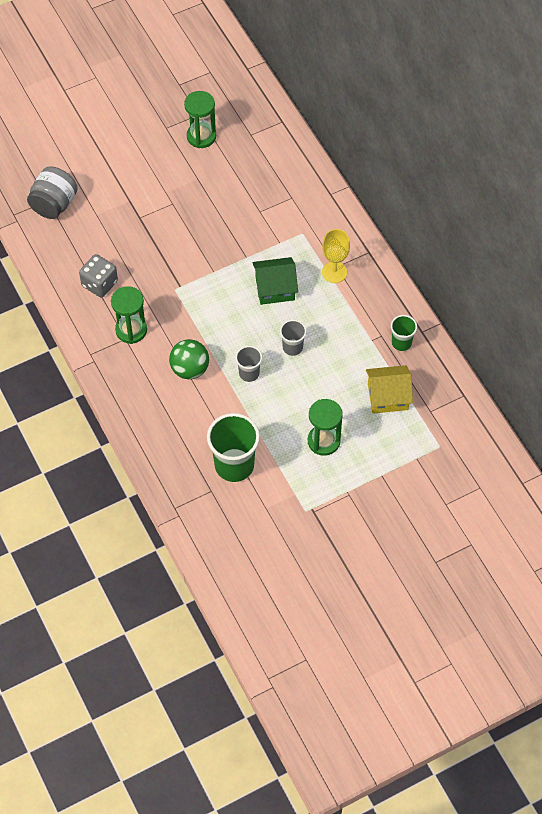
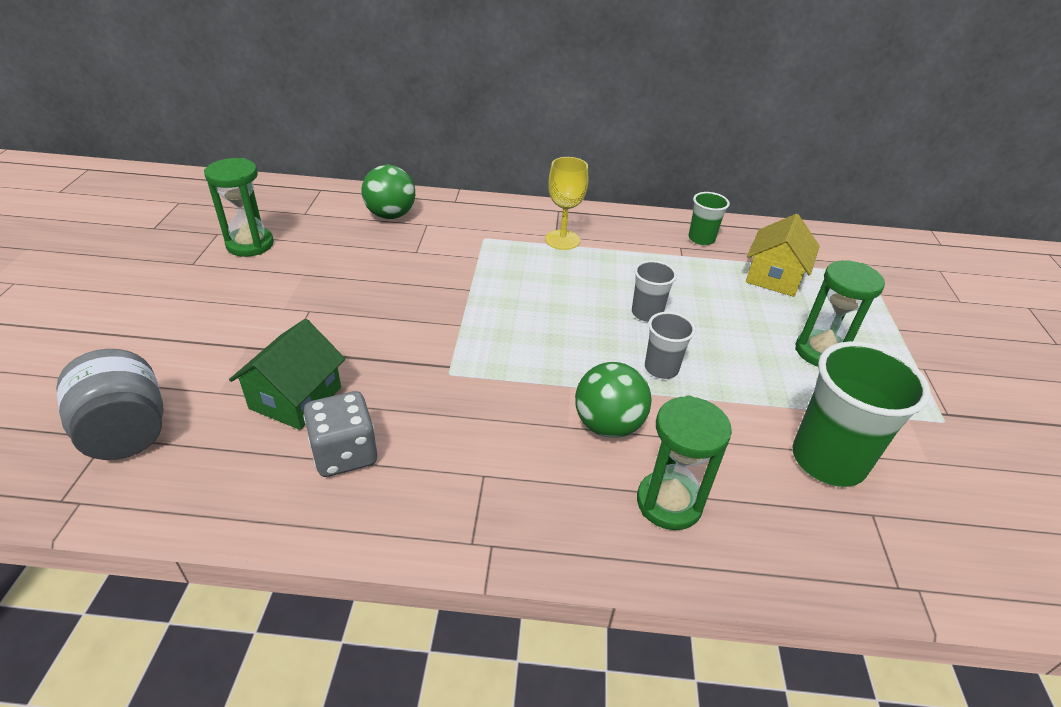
camera: 60 degrees left, 20 degrees down
(131, 330) = (474, 459): green hourglass -> green hourglass (669, 503)
(275, 288) = (541, 288): green house -> green house (296, 398)
(285, 174) = (390, 215): none -> green ball

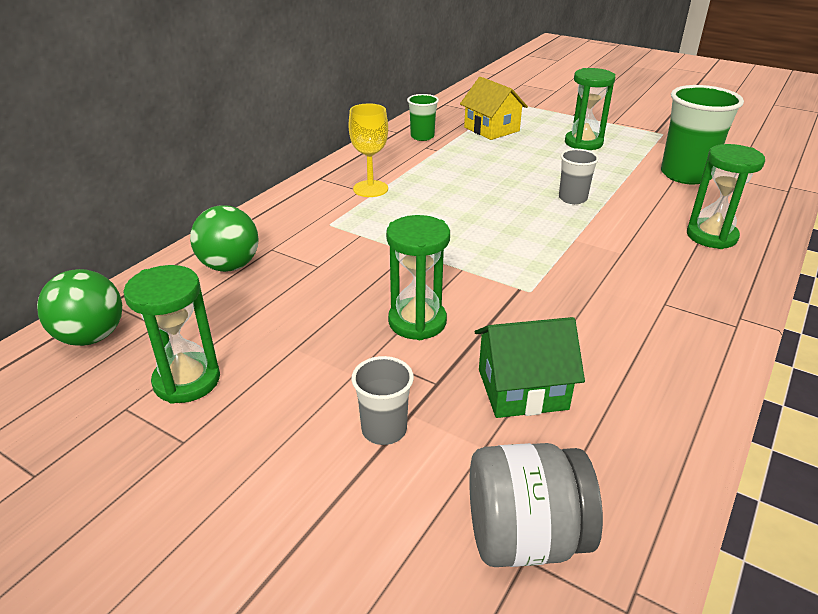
camera: 60 degrees left, 5 degrees down
(296, 398) = (522, 389): green house -> green house turned 60 degrees counterclockwise
(344, 453) = (616, 371): grey dice -> none
(364, 320) = (417, 322): none -> green hourglass
(608, 425) = (627, 236): green ball -> green ball (91, 337)
(646, 313) = (503, 184): grey cup -> grey cup (384, 430)

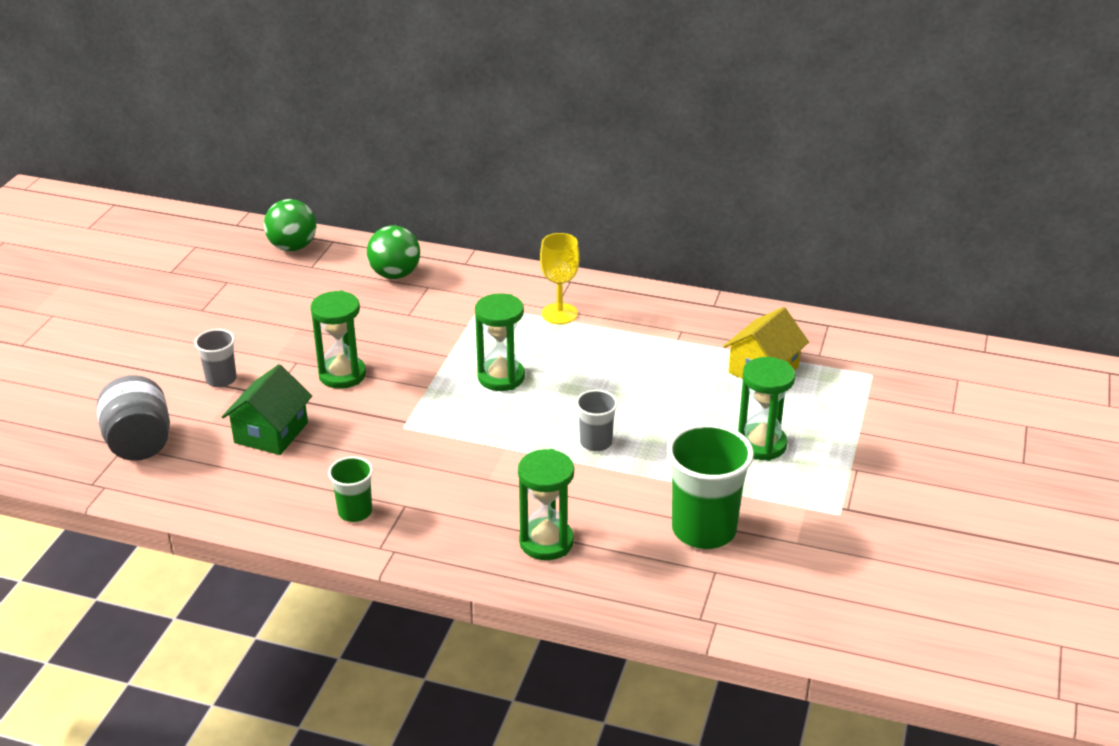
camera: 75 degrees right, 0 degrees up
(187, 381) = (255, 295): green hourglass -> green hourglass (501, 377)
(422, 137) = (709, 324): green cup -> green cup (355, 512)
(522, 389) = (271, 433): green house -> green house turned 45 degrees clockwise

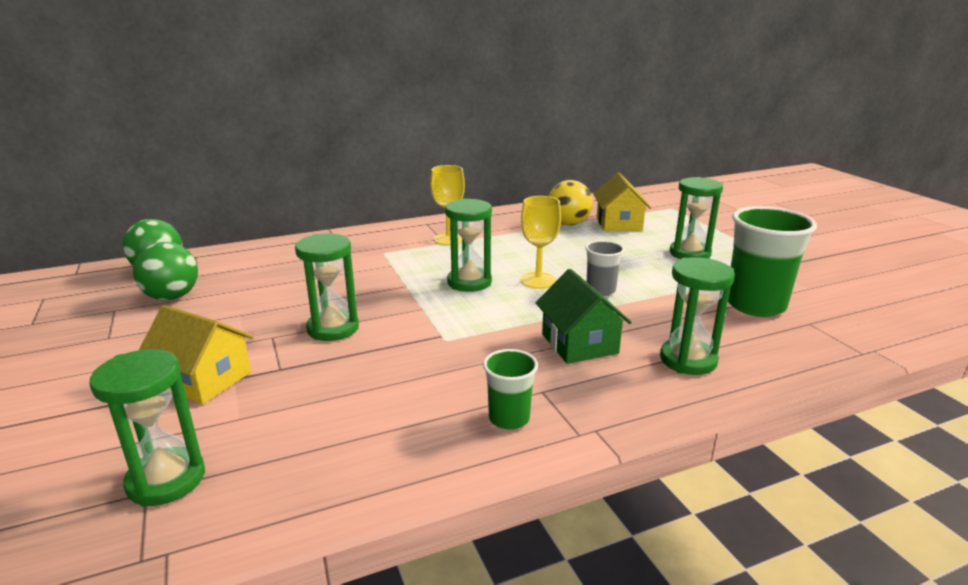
camera: 40 degrees left, 10 degrees down
(139, 444) = (166, 480): grey jar -> green hourglass
(221, 379) = (204, 379): grey cup -> yellow house
(271, 433) = (324, 397): green house -> green house (579, 344)
(395, 274) = (284, 258): green ball -> green ball (172, 297)
(561, 404) = (538, 280): none -> yellow goblet
(709, 345) = (568, 223): none -> yellow ball

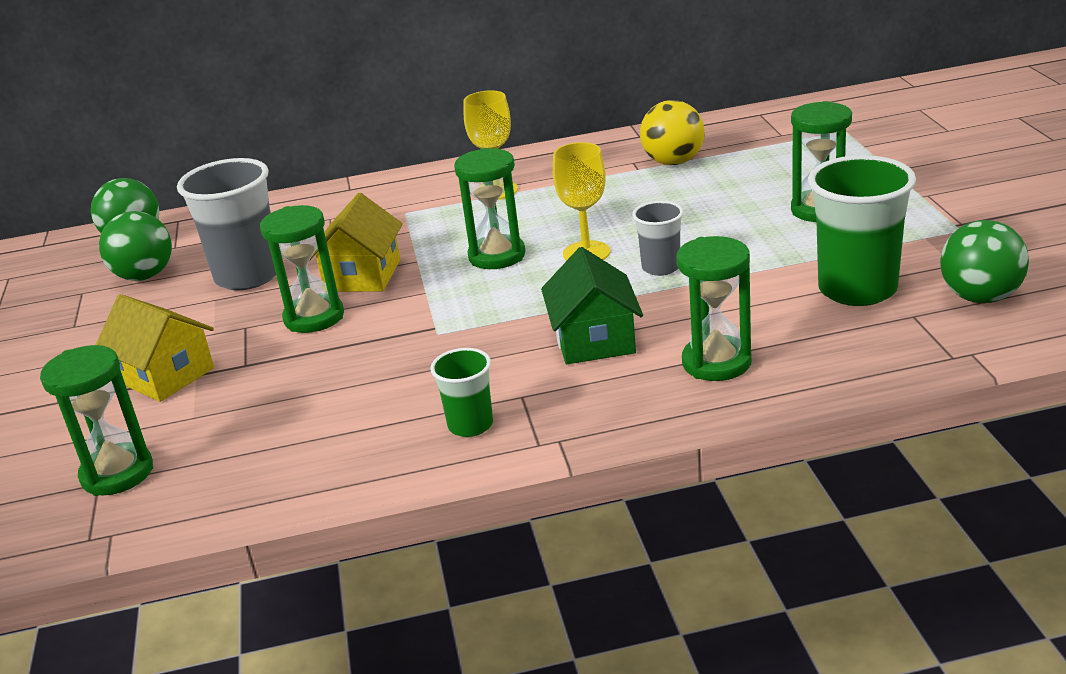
camera: 15 degrees right, 5 degrees up
(265, 297) = (248, 276): none -> grey cup
(619, 224) = (746, 161): yellow house -> yellow house (362, 275)
(846, 310) = (980, 297): none -> green ball

